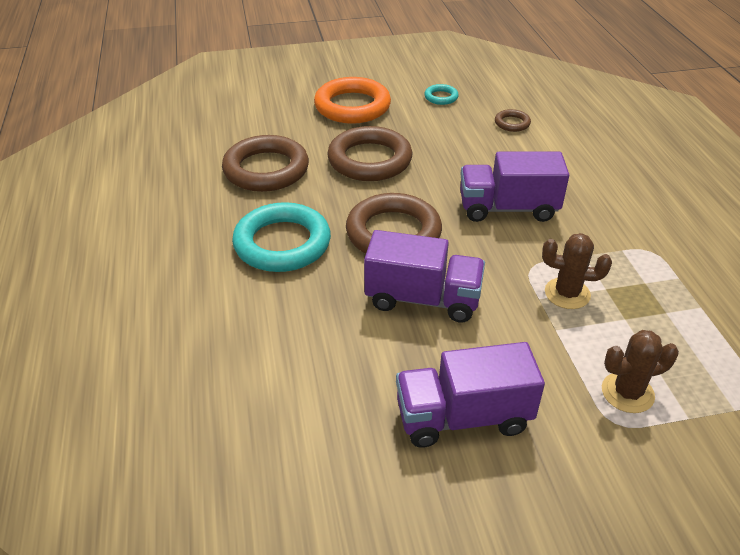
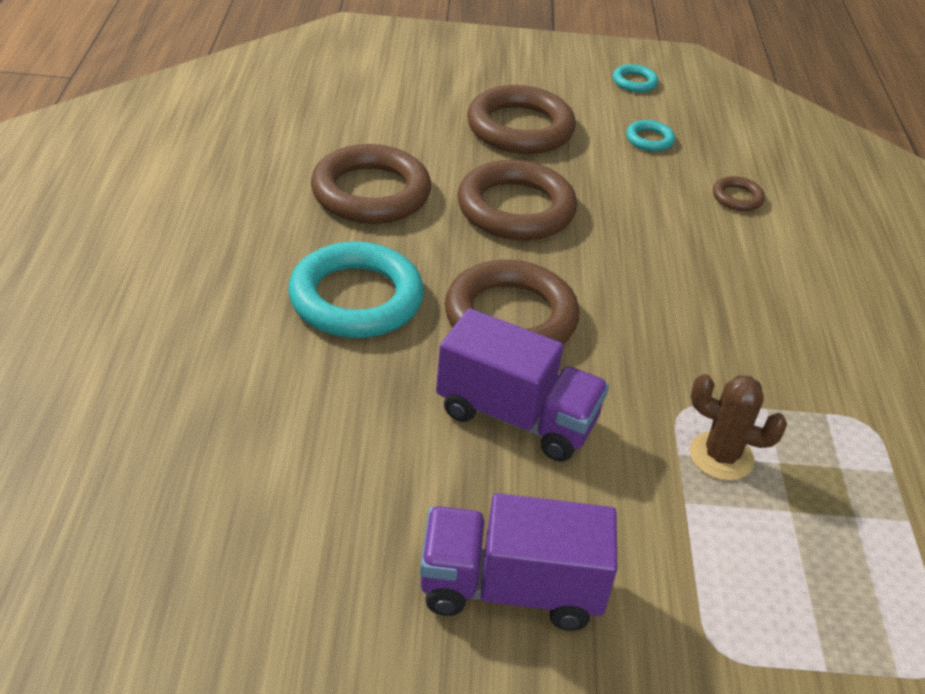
camera: 10 degrees right, 0 degrees up
(352, 106) = (520, 128): orange ring -> brown ring
(417, 62) = (634, 82): none -> turquoise ring
(508, 208) = (683, 318): purple truck -> none
(627, 393) = (752, 613): brown cactus -> none

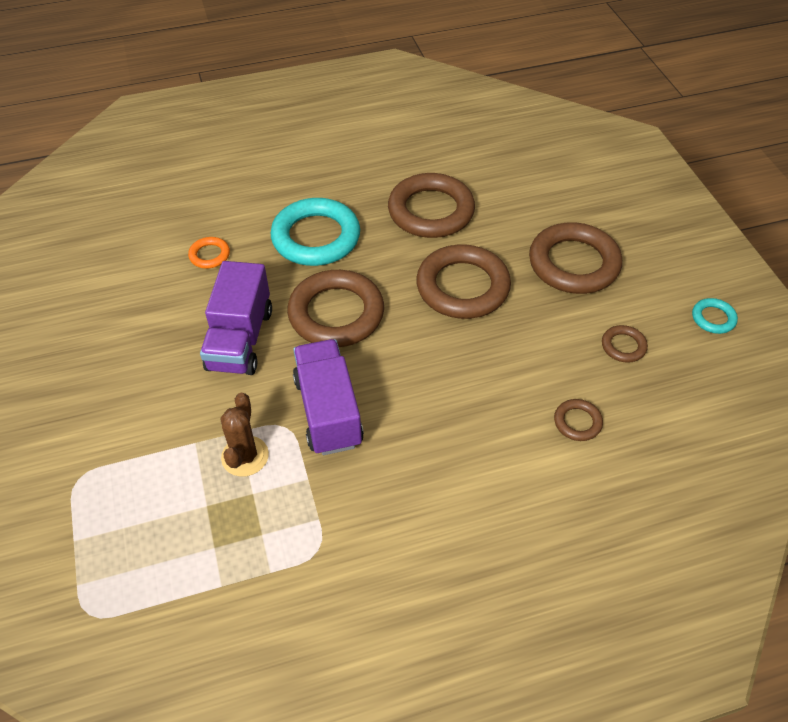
camera: 75 degrees right, 10 degrees up
(325, 412) = (209, 255): none -> orange ring
(510, 589) = (100, 369): purple truck -> purple truck (328, 411)
(649, 139) = (623, 346): turquoise ring -> brown ring

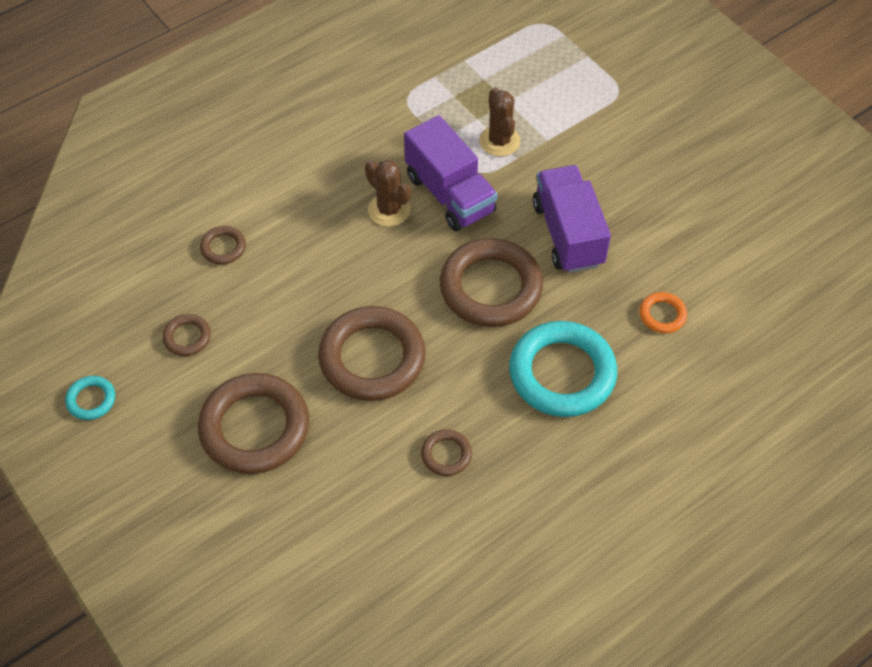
camera: 160 degrees right, 5 degrees up
(396, 413) = (389, 210): none -> brown cactus
(431, 211) = (446, 454): brown ring -> brown ring, size x0.45

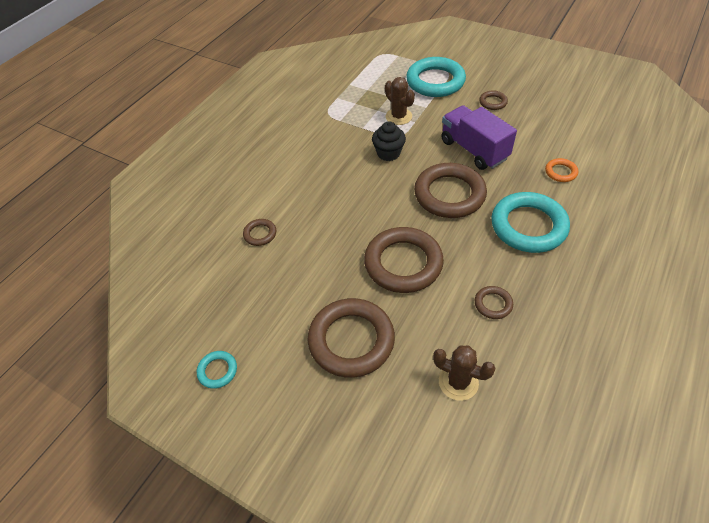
camera: 20 degrees left, 5 degrees down
(187, 337) = (267, 299): brown ring -> brown ring (493, 102)
(389, 210) = (356, 174): brown cactus -> brown cactus (458, 382)
(450, 194) = (388, 153): purple truck -> black cupcake
(588, 101) = (435, 81): none -> turquoise ring

